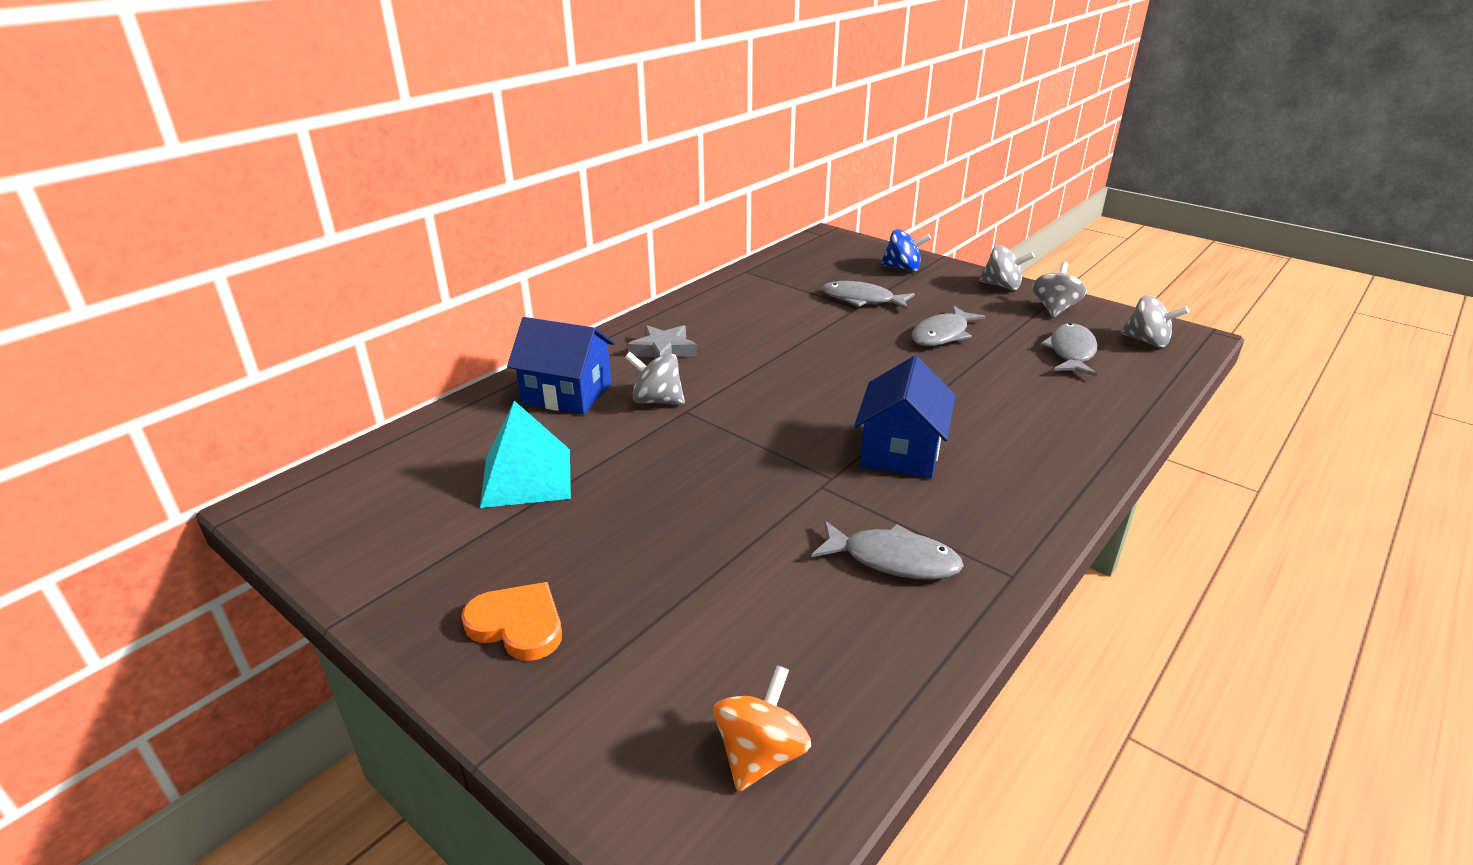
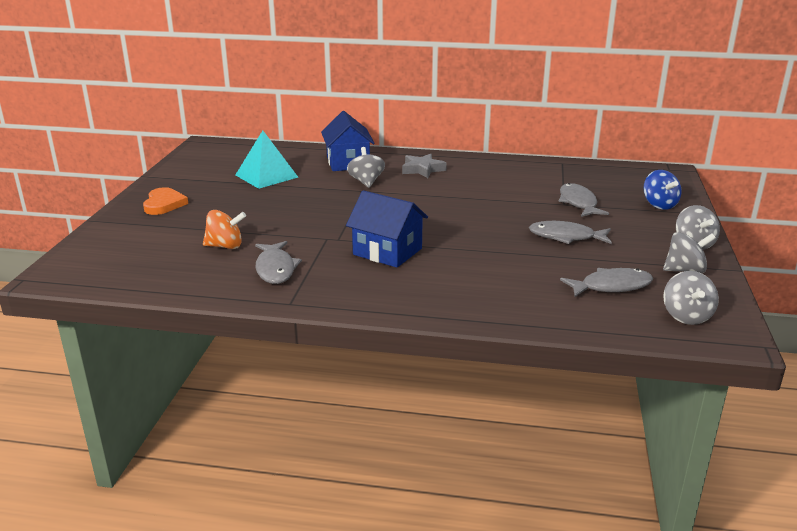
camera: 60 degrees right, 5 degrees down
(760, 754) = (117, 267): orange spinning top -> orange spinning top (225, 246)
(900, 451) = (387, 251): blue house -> blue house turned 45 degrees clockwise

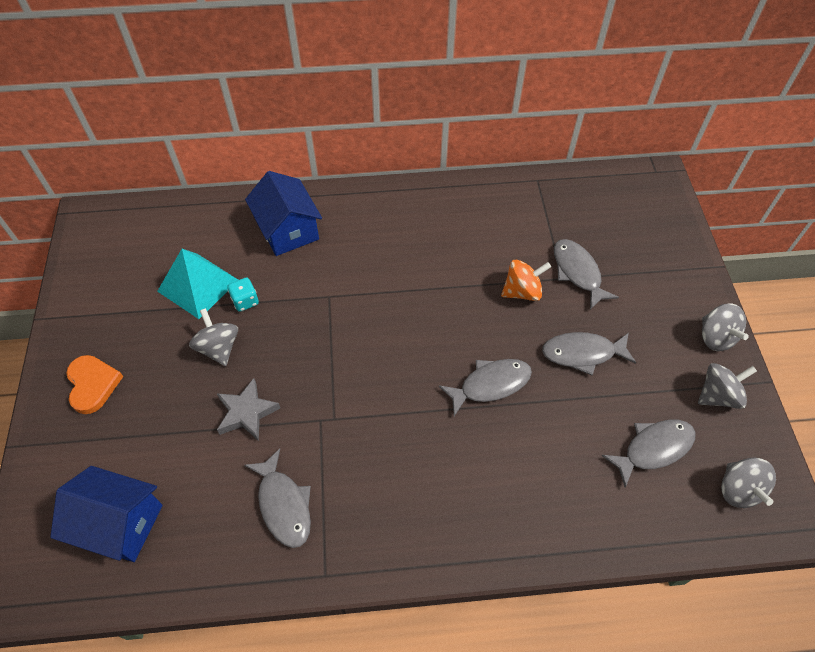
camera: 15 degrees left, 30 degrees up
(225, 246) = (206, 468): orange spinning top -> orange spinning top (522, 291)
(298, 185) = (245, 301): none -> turquoise dice
(366, 182) = (325, 274): grey spinning top -> grey spinning top (219, 348)
(387, 251) = (399, 433): blue house -> blue house (120, 524)
(422, 169) = (382, 229): grey star -> grey star (246, 412)
(477, 241) = (490, 384): none -> grey fish
(659, 205) = (663, 258): blue spinning top -> none

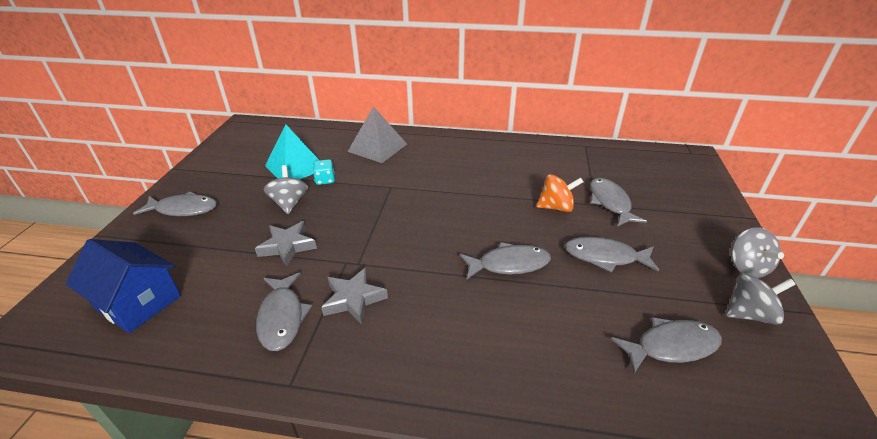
camera: 15 degrees right, 20 degrees down
(93, 384) = (183, 209): orange heart -> grey fish
(288, 230) = (377, 147): blue house -> grey pyramid
(347, 465) = (354, 299): none -> grey star
(738, 490) = (776, 407): grey spinning top -> none

